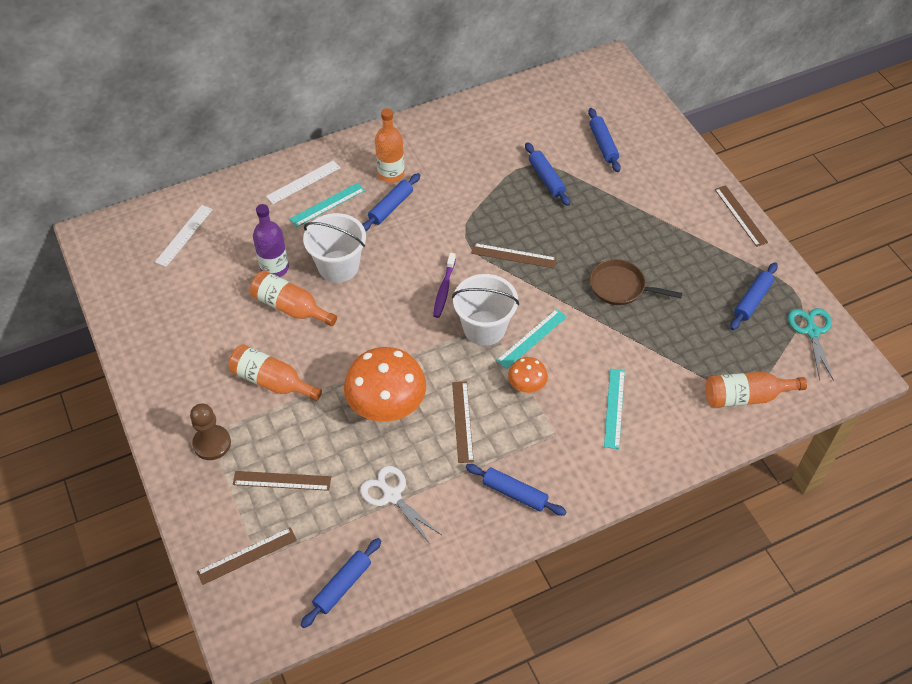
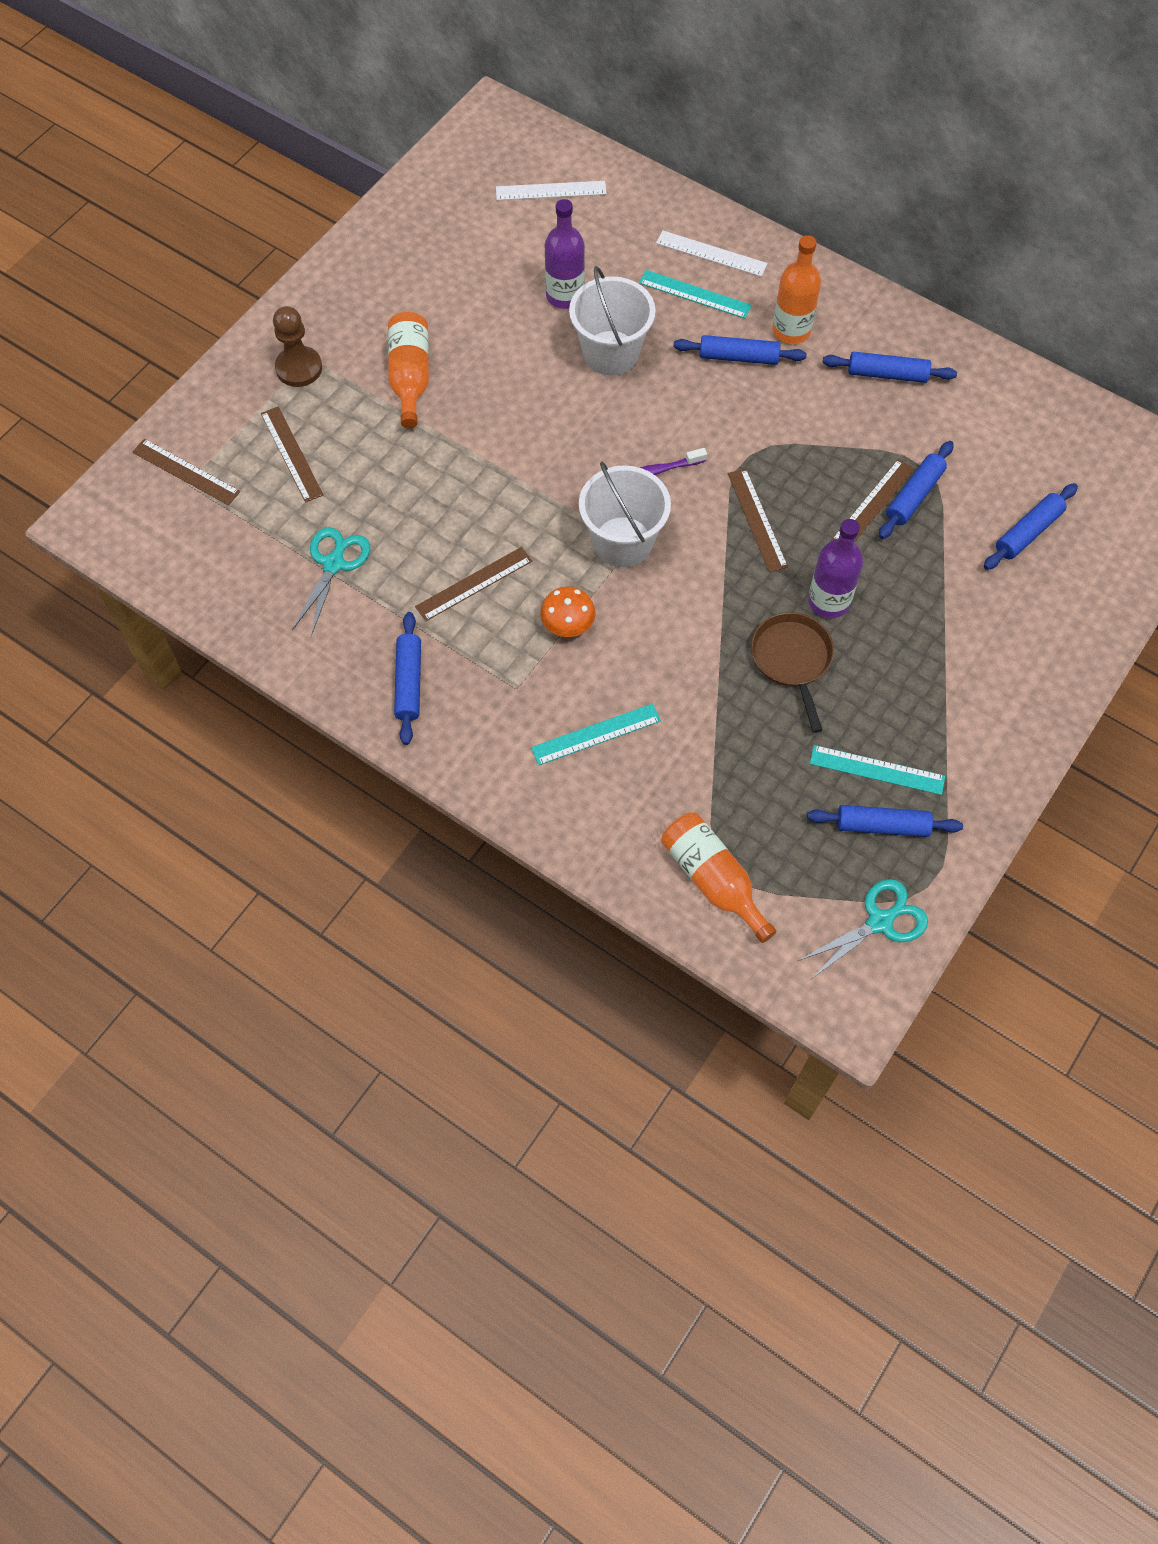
camera: 60 degrees right, 10 degrees up
(290, 307) = (521, 340): orange bottle -> none
(342, 585) = (199, 574): blue rolling pin -> blue rolling pin (887, 374)
(387, 405) = (448, 499): orange mushroom -> none
(392, 496) = (333, 564): white scissors -> turquoise scissors
(532, 338) = (641, 599): turquoise ruler -> turquoise ruler (877, 770)
(591, 251) = (828, 601): none -> purple bottle
(741, 215) = (1027, 752): brown ruler -> brown ruler (873, 504)

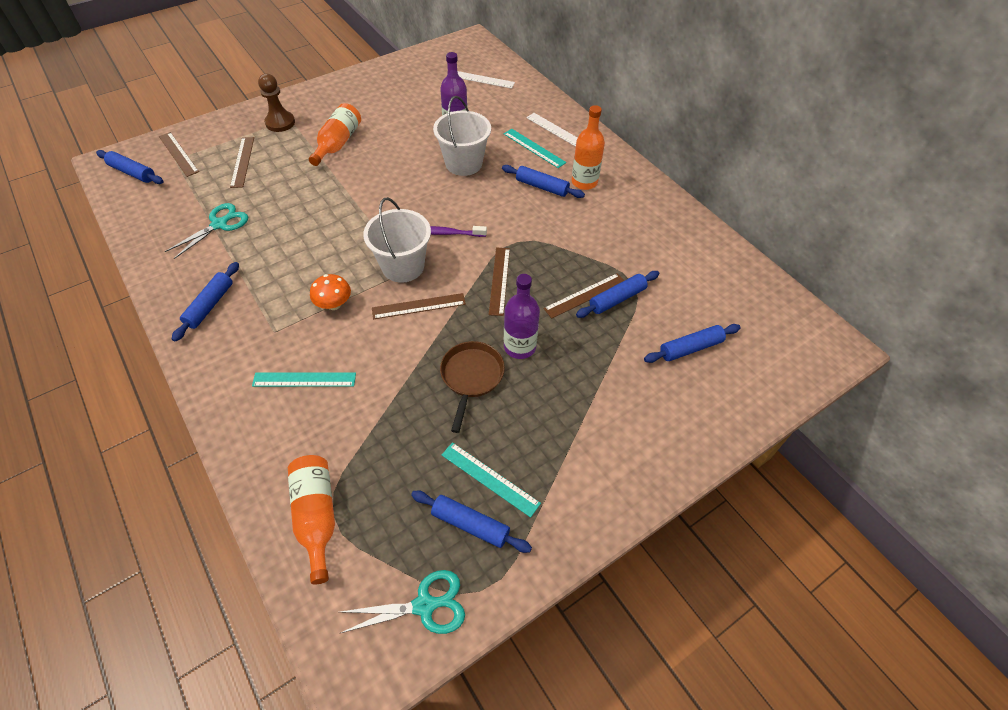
camera: 20 degrees right, 10 degrees down
(474, 583) = (293, 261): brown ruler -> brown ruler (418, 306)
(887, 374) = (635, 223): blue rolling pin -> blue rolling pin (132, 172)

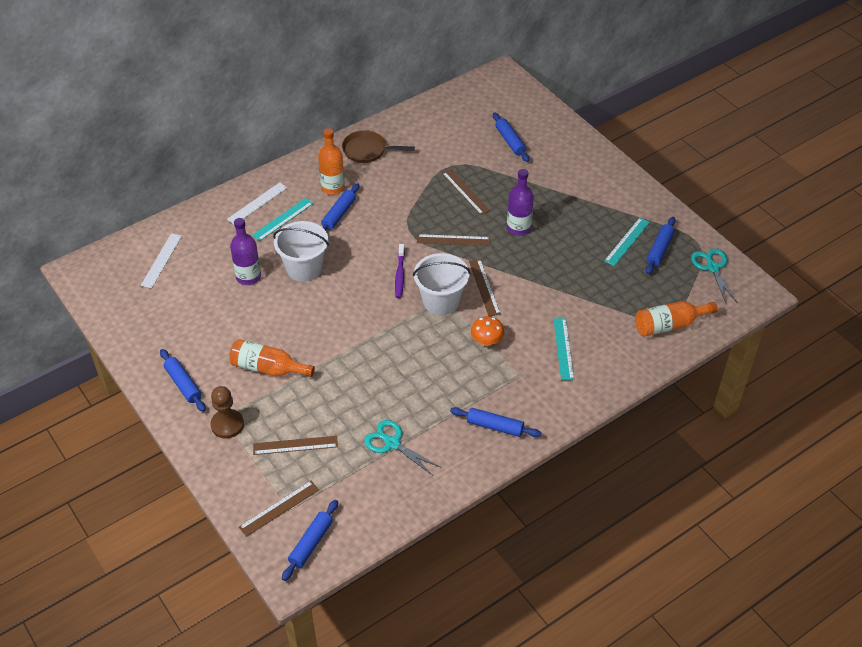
camera: 90 degrees left, 5 degrees down
(471, 377) = (549, 253): brown pan -> brown pan (367, 150)
(617, 299) = (468, 175): blue rolling pin -> blue rolling pin (183, 384)

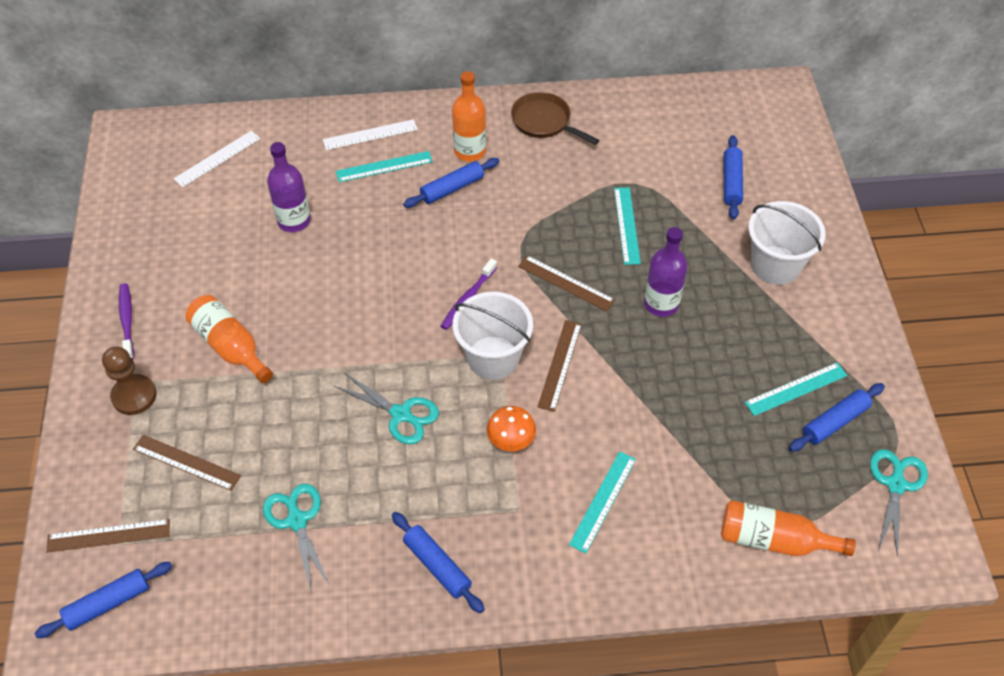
camera: 30 degrees right, 5 degrees up
(183, 384) = (127, 321): blue rolling pin -> purple toothbrush
(304, 268) = (363, 238): white bucket -> white bucket (775, 265)
(409, 357) = (401, 414): none -> turquoise scissors
(465, 191) = (627, 225): brown ruler -> turquoise ruler

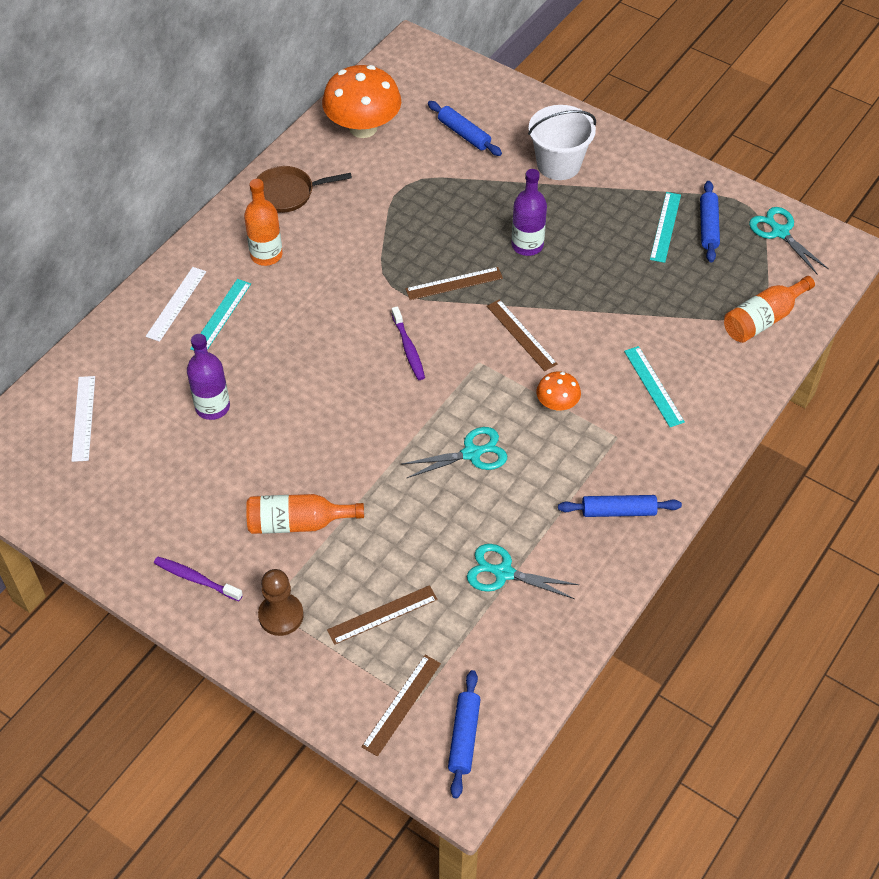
camera: 50 degrees left, 0 degrees up
(452, 188) = (291, 289): blue rolling pin -> none
(493, 357) = (476, 368): white bucket -> none
(627, 225) = (439, 215): turquoise ruler -> none
(661, 118) = (363, 128): none -> orange mushroom

